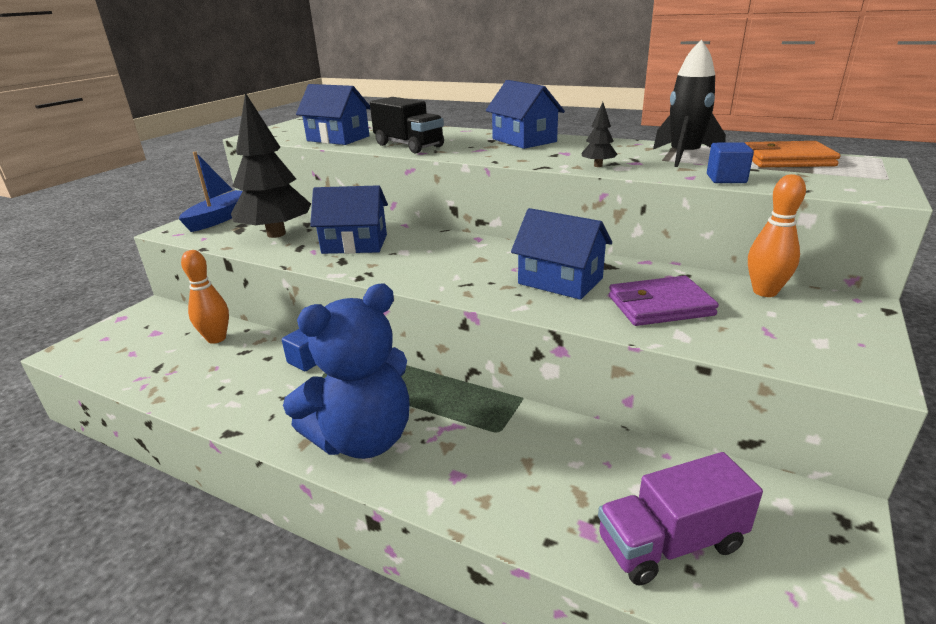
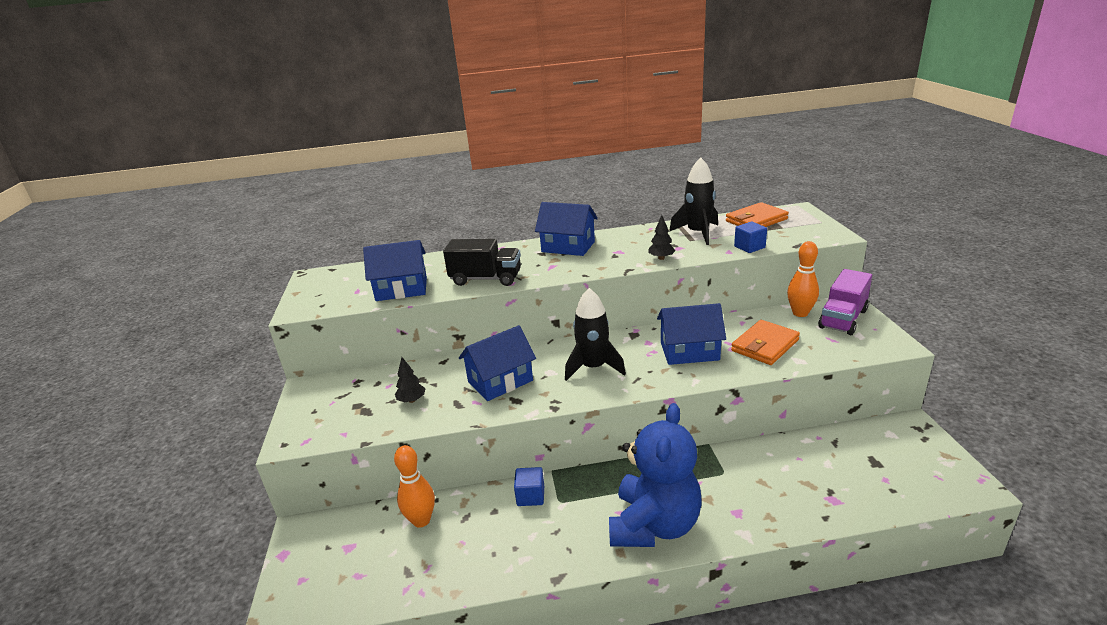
camera: 35 degrees left, 0 degrees up
(220, 218) = (321, 408): blue boat -> none
(276, 234) = (412, 400): black tree -> black tree, size x0.40
(444, 261) = (593, 367): none -> black rocket
(660, 305) = (765, 345): purple wallet -> orange wallet
(670, 543) = (872, 483): purple truck -> purple truck (843, 319)

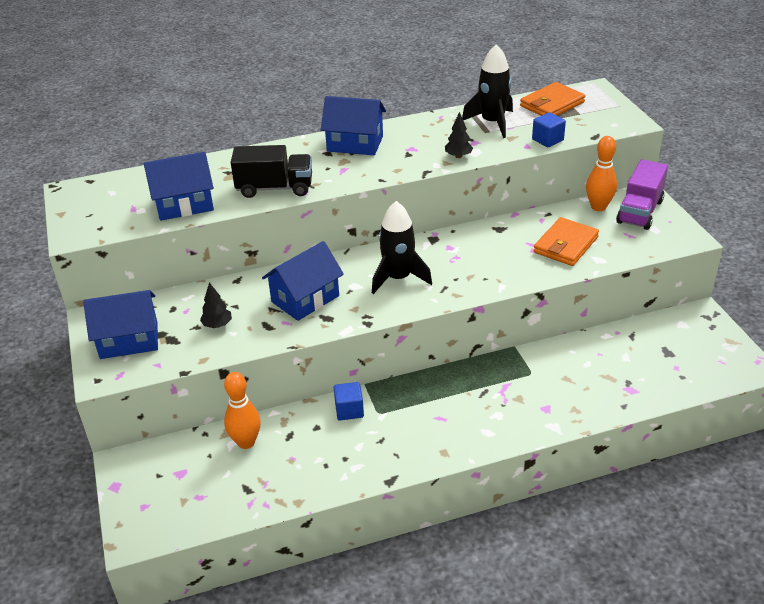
camera: 10 degrees left, 10 degrees up
(654, 525) = (471, 426): blue teddy bear -> none
(689, 351) = (492, 255): blue house -> blue house (129, 340)

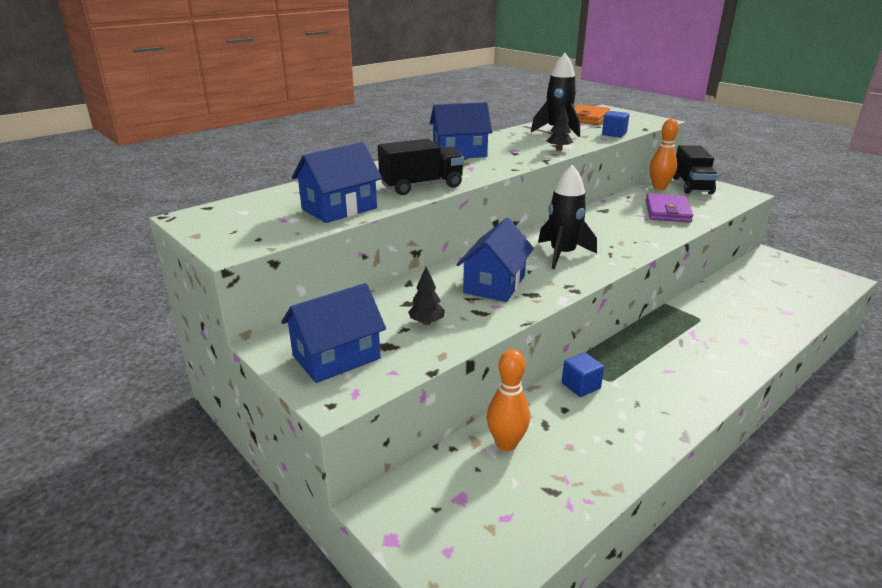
camera: 25 degrees left, 10 degrees down
(565, 245) = (667, 211): orange wallet -> purple wallet
(639, 212) = (691, 186): purple truck -> black truck

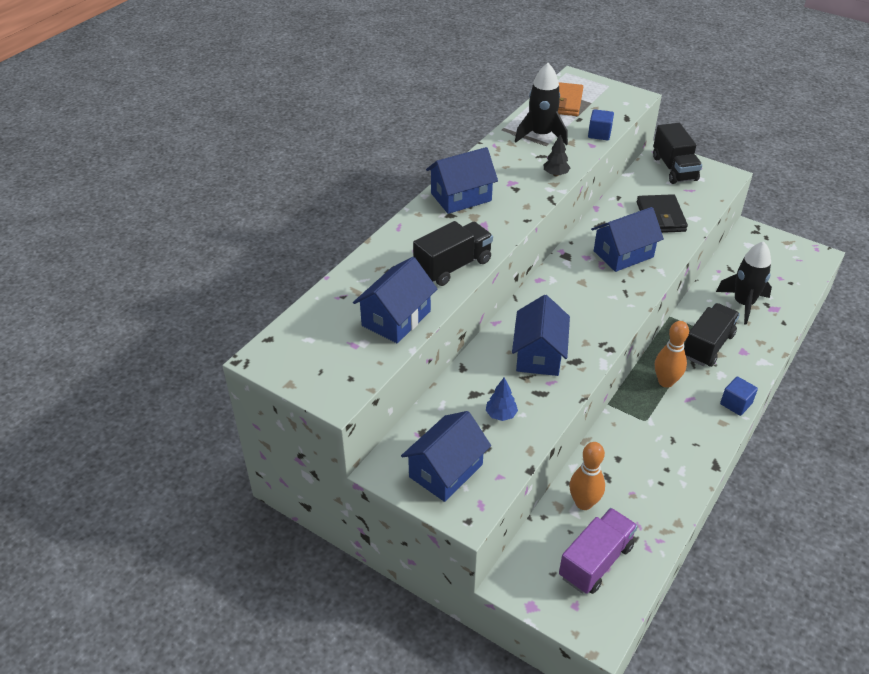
camera: 15 degrees left, 15 degrees up
(426, 322) = (501, 415): black tree -> blue tree
(495, 507) = (596, 561): none -> purple truck
(562, 254) = (584, 301): black rocket -> black rocket (743, 304)
(580, 386) = (623, 430): blue cube -> blue cube (736, 404)
(618, 229) = (623, 254): none -> blue house
(659, 187) = (644, 176): orange bowling pin -> orange bowling pin (665, 382)
(667, 211) = (660, 217): purple wallet -> black wallet
(702, 331) = (707, 346): none -> black truck

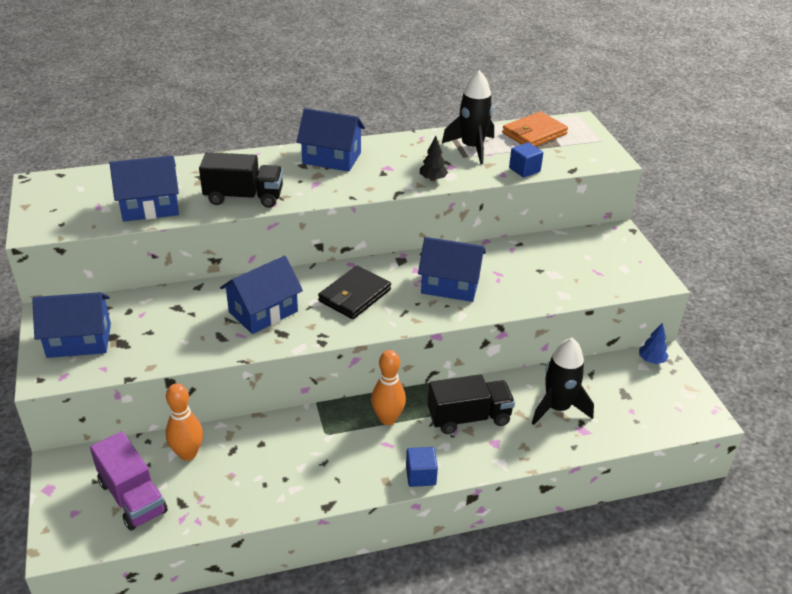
camera: 40 degrees right, 5 degrees down
(501, 415) = (170, 332): blue tree -> blue tree (651, 360)
(596, 561) = (132, 497): purple truck -> purple truck turned 60 degrees clockwise
(660, 217) = (532, 277): black wallet -> black wallet (354, 295)
(674, 168) = (611, 249): black truck -> none

